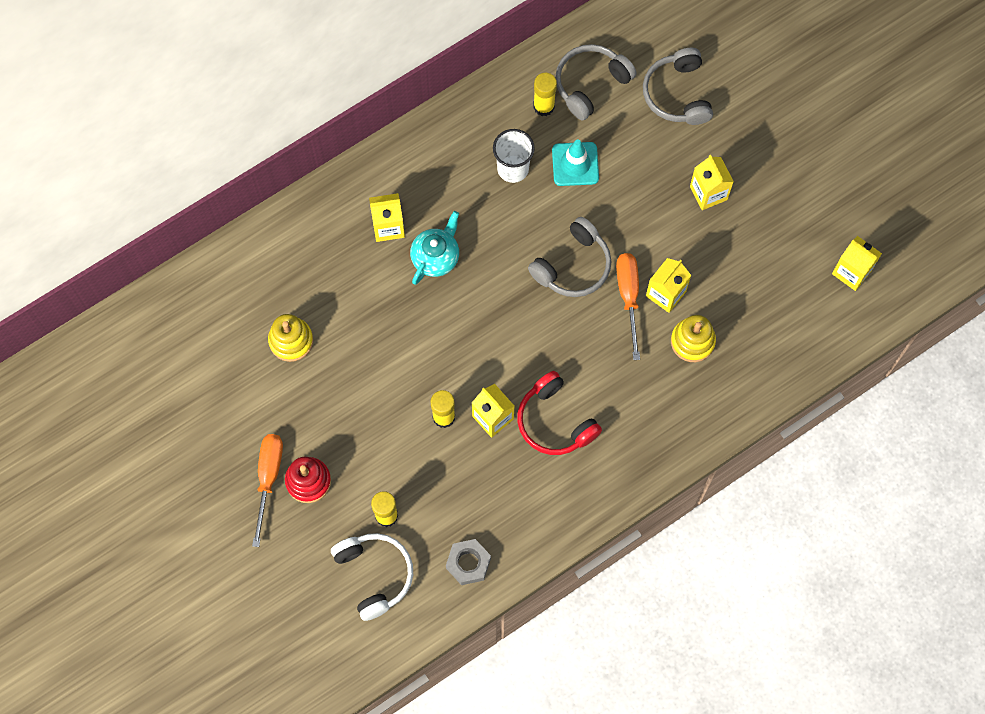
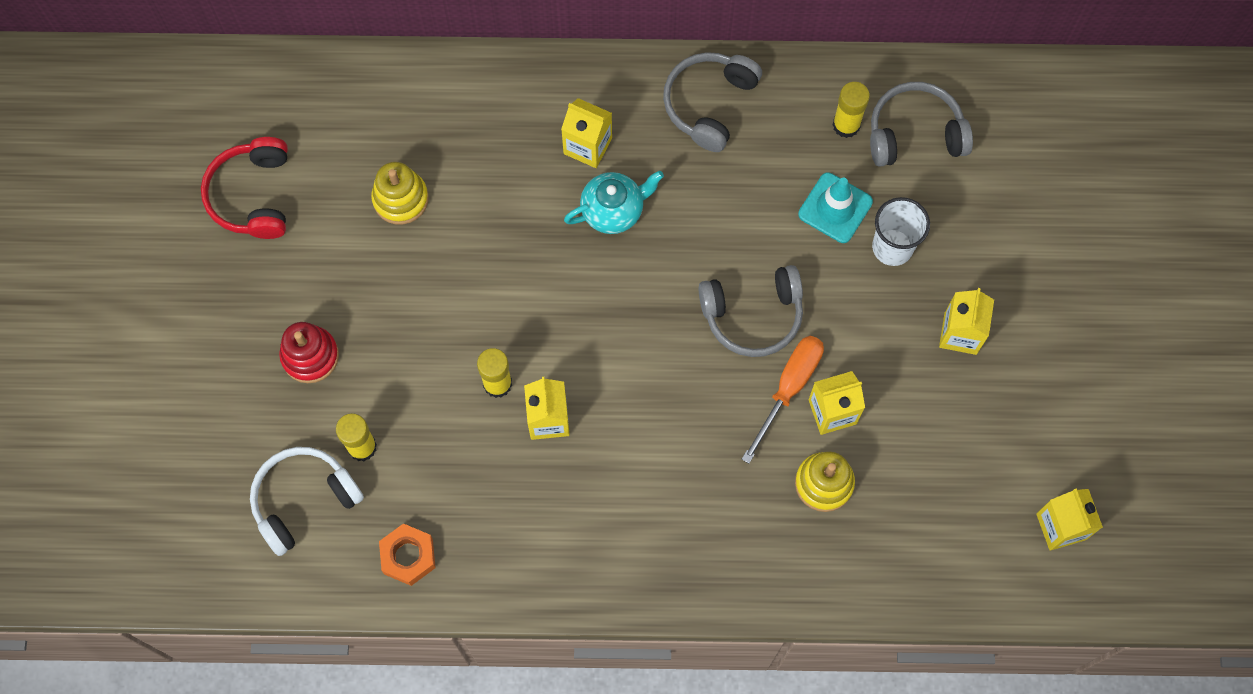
camera: 35 degrees right, 0 degrees up
(268, 478) = (272, 326): orange screwdriver -> none
(374, 575) = (304, 500): white headphones -> white headphones turned 135 degrees counterclockwise
(468, 563) = (408, 556): grey nut -> orange nut
(513, 168) = (764, 170): white cup -> white cup (892, 247)
(555, 421) = (611, 468): red headphones -> red headphones (253, 195)
(677, 94) = (1004, 204): grey headphones -> grey headphones (709, 104)

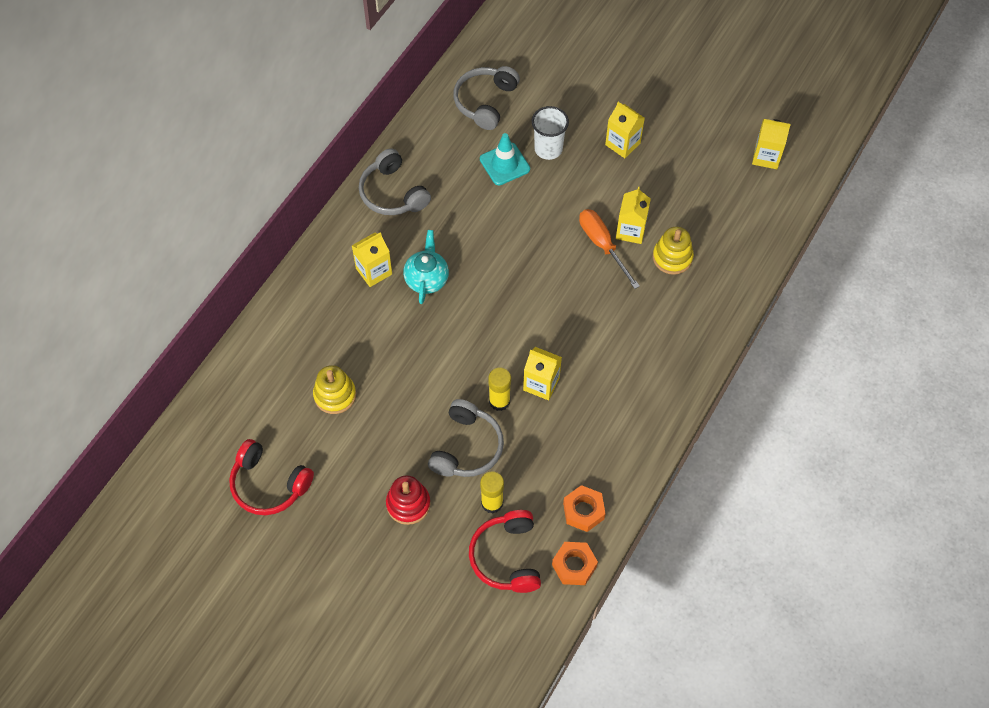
camera: 60 degrees left, 10 degrees down
(304, 500) = (507, 557): white headphones -> red headphones
(333, 582) = (574, 566): none -> orange nut
(753, 315) = (544, 240): grey headphones -> grey headphones (466, 447)
(846, 125) = (456, 132): yellow glue stick -> none

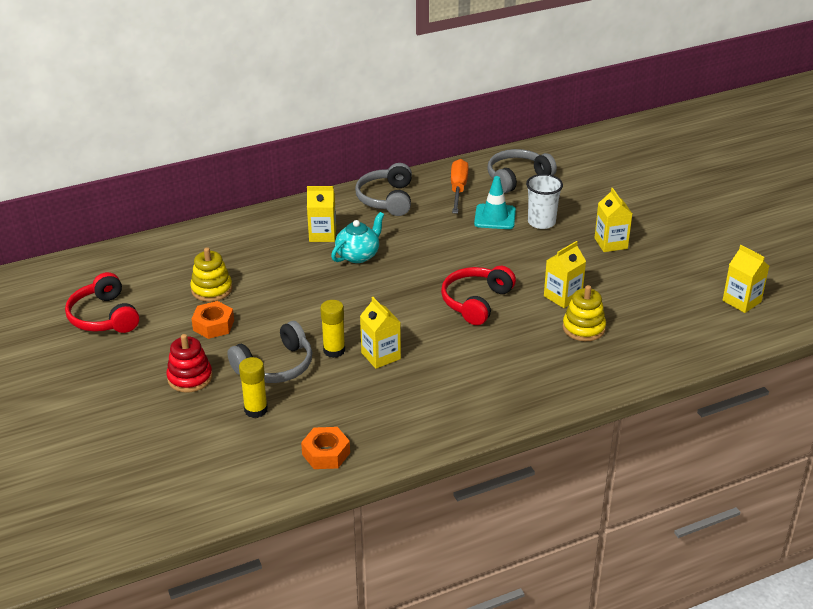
camera: 35 degrees right, 25 degrees down
(507, 557) = (228, 450): red headphones -> red headphones (476, 302)
(574, 566) = (277, 486): orange nut -> orange nut (213, 325)
(602, 245) = (527, 295): orange screwdriver -> orange screwdriver (458, 189)

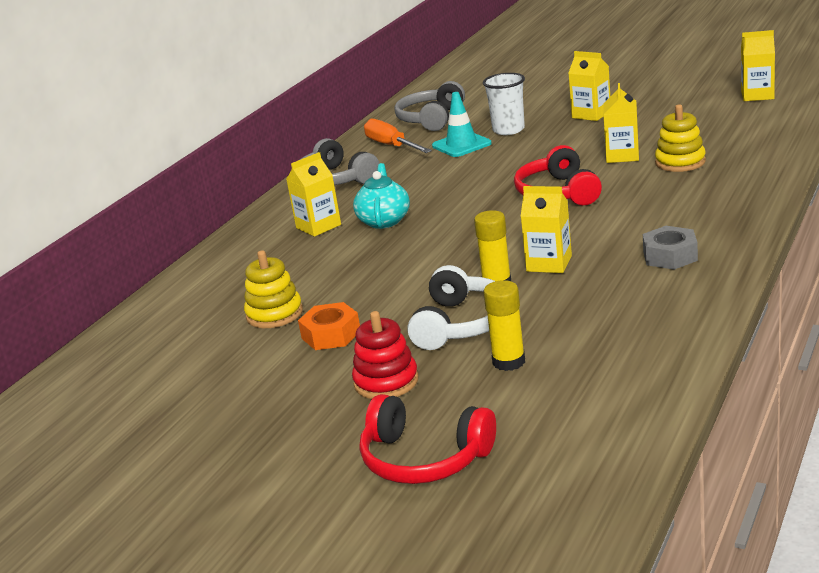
camera: 35 degrees left, 10 degrees down
(104, 317) = (182, 397): red headphones -> red headphones (424, 458)
(275, 366) = (461, 324): grey headphones -> white headphones
(326, 454) = (646, 347): orange nut -> none
(445, 400) = (670, 256): none -> grey nut

